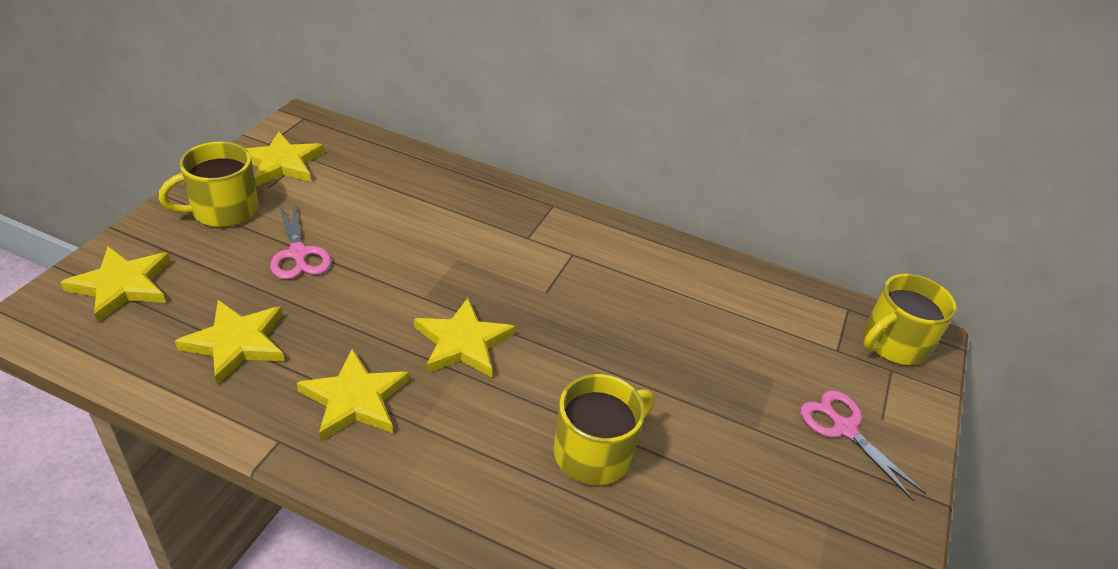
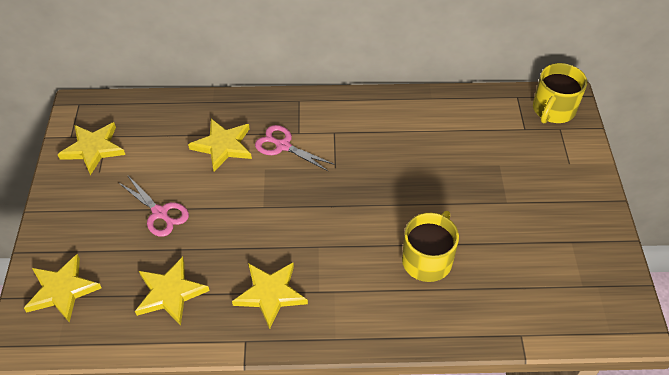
camera: 20 degrees left, 10 degrees up
(223, 210) = (83, 204): yellow mug -> none
(463, 343) = (308, 226): yellow star -> yellow star (223, 146)
(844, 429) = (552, 179): pink scissors -> pink scissors (283, 146)

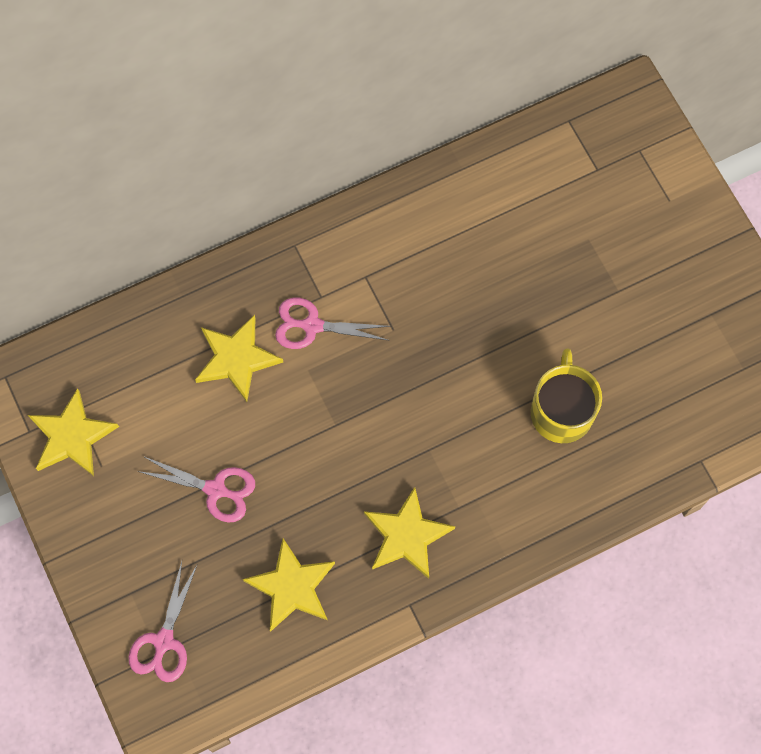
camera: 25 degrees left, 20 degrees up
(62, 290) = (164, 641): yellow star -> pink scissors
(553, 109) = (620, 123): yellow mug -> none

